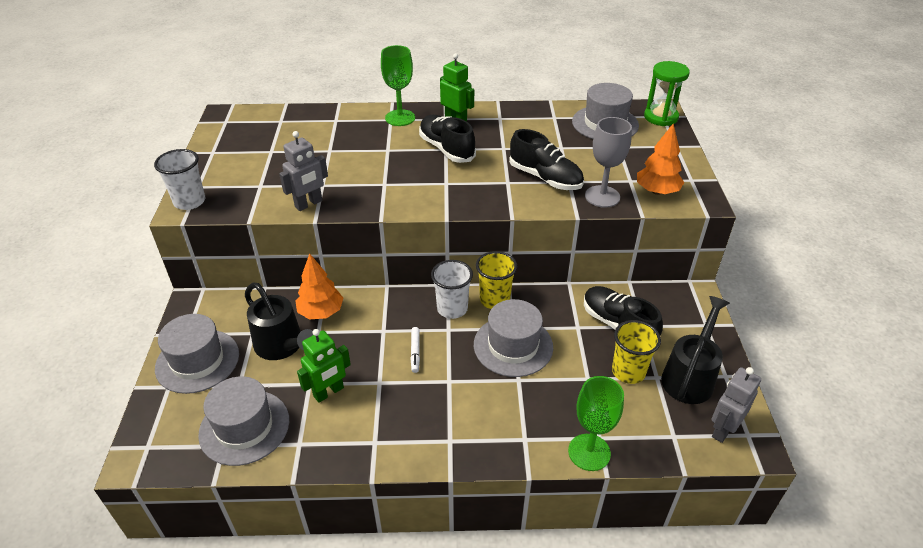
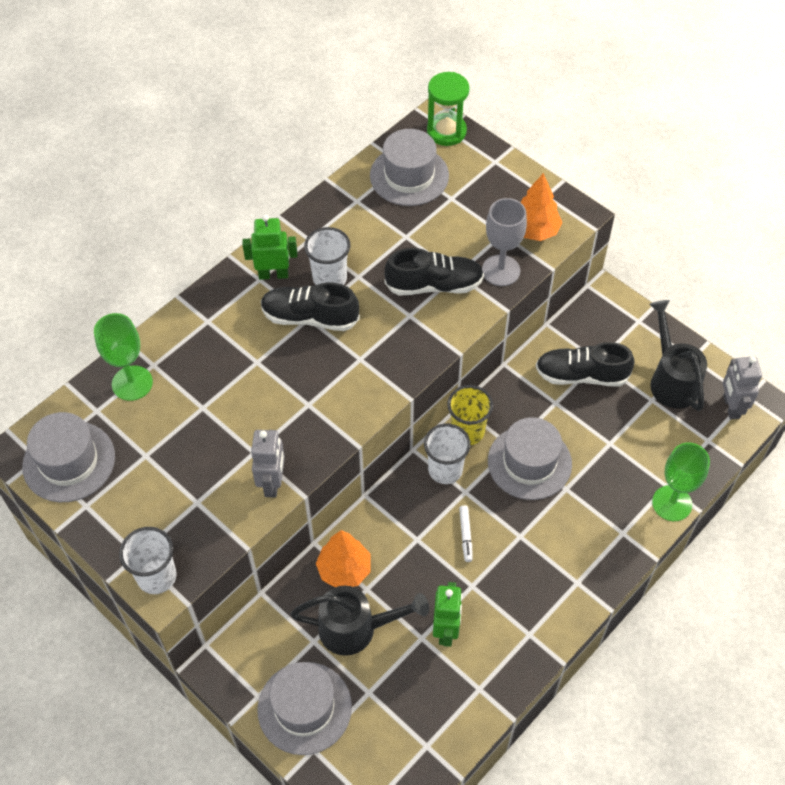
camera: 45 degrees left, 15 degrees up
(244, 427) = (422, 718): grey hat -> grey hat (69, 461)
(400, 118) = (214, 312): green goblet -> green goblet (132, 383)
(415, 352) = (465, 535): white marker -> white marker turned 45 degrees clockwise
(485, 140) = (329, 278): none -> white cup
(628, 372) = (630, 412): yellow cup -> none

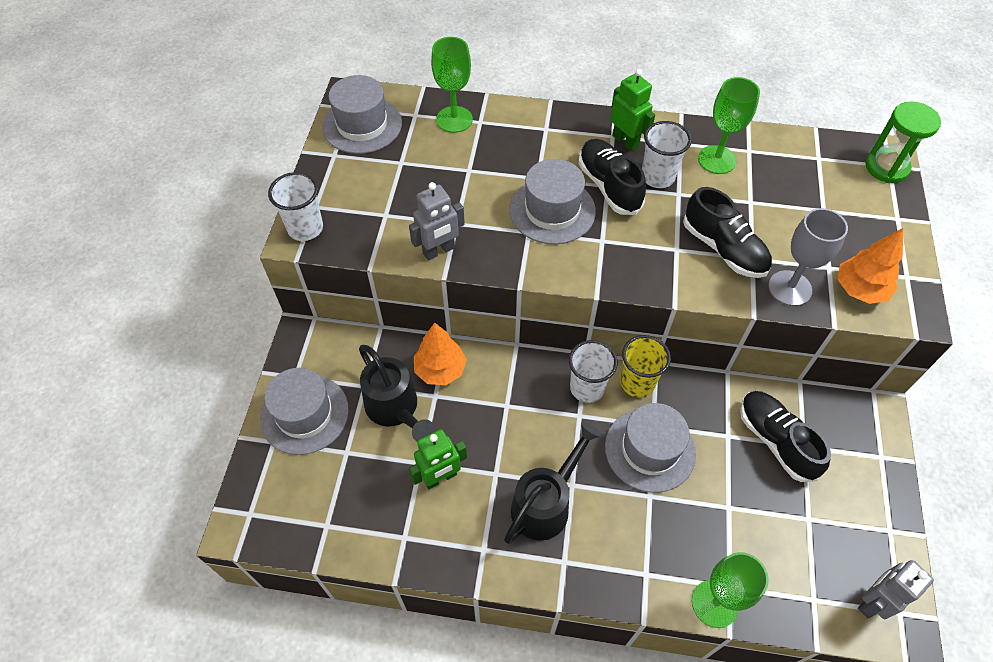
camera: 55 degrees right, 0 degrees up
(347, 228) = (716, 160): none -> green goblet
(409, 176) = (812, 169): grey hat -> grey hat (552, 210)
(465, 535) = (539, 440): white marker -> none
(671, 380) = (847, 525): black watering can -> black watering can (545, 504)

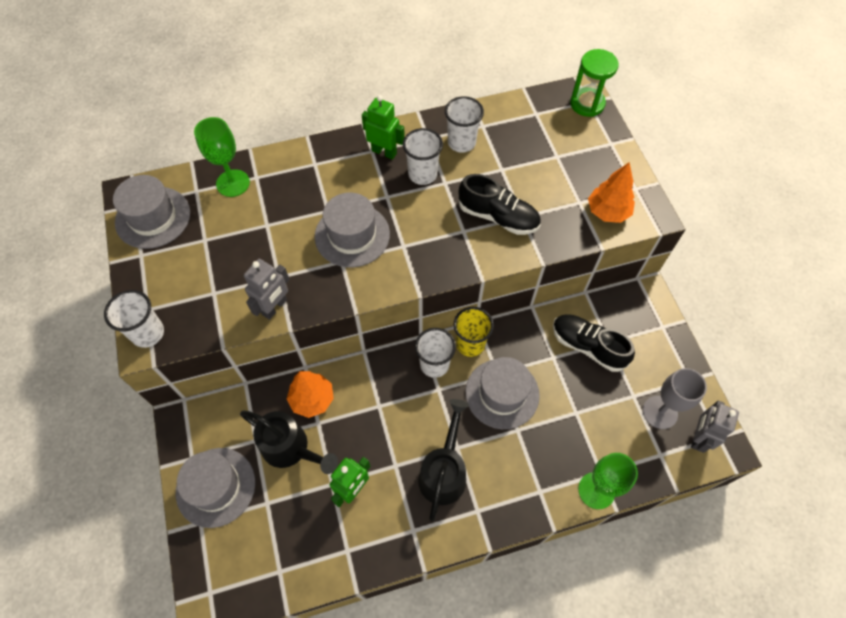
camera: 25 degrees left, 5 degrees up
(609, 186) = (388, 196): black shoe -> none
(716, 160) = (461, 142): green goblet -> white cup
(789, 288) = (559, 230): grey goblet -> grey goblet (660, 412)

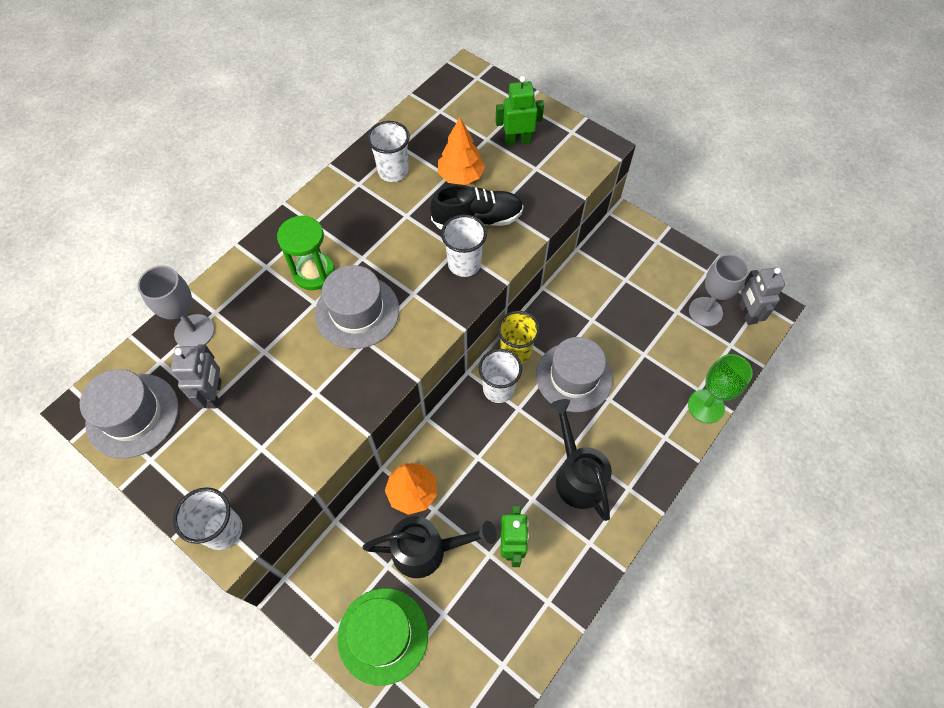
camera: 35 degrees left, 0 degrees up
(215, 487) = (383, 635): grey hat -> green hat
(233, 183) = (194, 332): green goblet -> grey goblet
(275, 307) = (335, 423): grey robot -> grey robot (214, 394)
(384, 152) = (326, 218): green robot -> green robot (517, 140)
(422, 174) = (379, 219): white cup -> white cup (464, 264)
(587, 104) = (477, 80): green hourglass -> green hourglass (314, 273)
(587, 346) = (612, 293): black shoe -> none
(607, 212) = (565, 164): orange tree -> orange tree (461, 176)

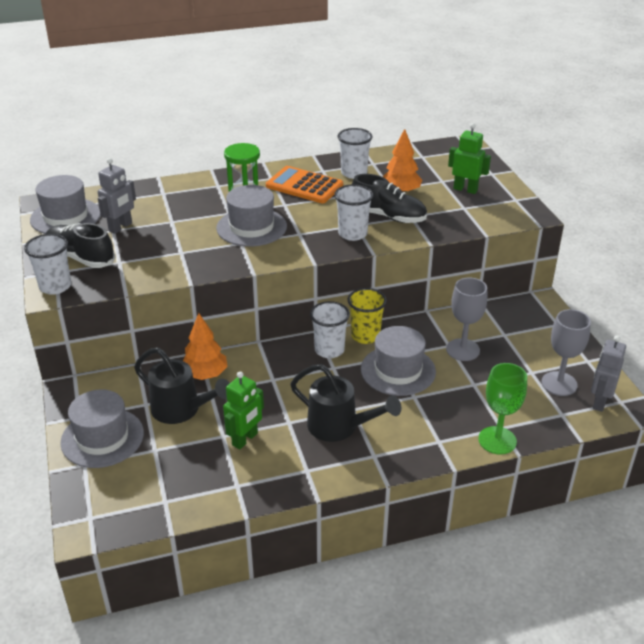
camera: 35 degrees right, 25 degrees down
(194, 332) = (141, 196): grey goblet -> grey goblet (463, 350)
(211, 468) = (81, 257): none -> black shoe
(359, 218) = (304, 186): none -> orange calculator
(383, 635) = (102, 438): green hat -> grey hat
(577, 475) = (339, 427): black watering can -> black watering can turned 105 degrees clockwise

